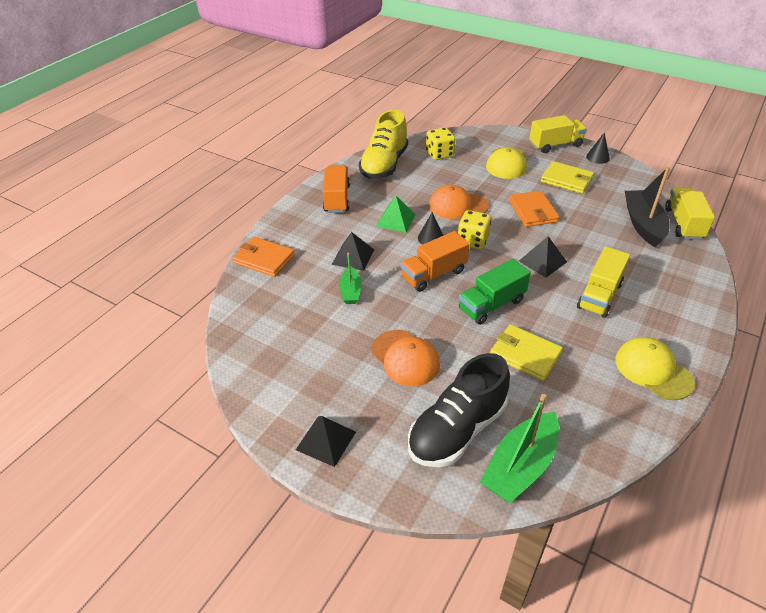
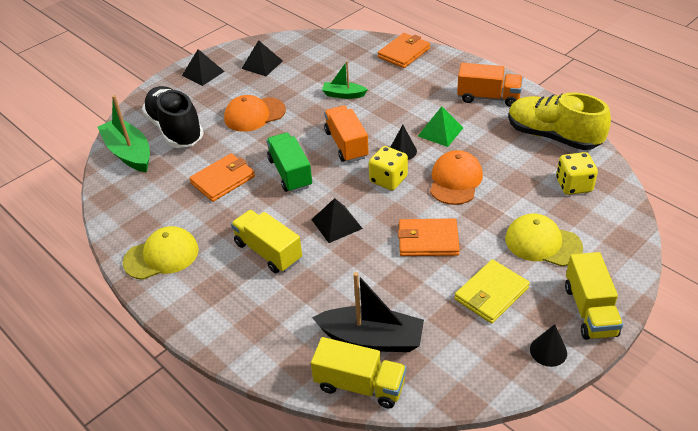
camera: 105 degrees right, 0 degrees up
(353, 256) = (390, 100): black pyramid -> black pyramid (262, 64)
(525, 354) = (223, 180): yellow wallet -> orange wallet

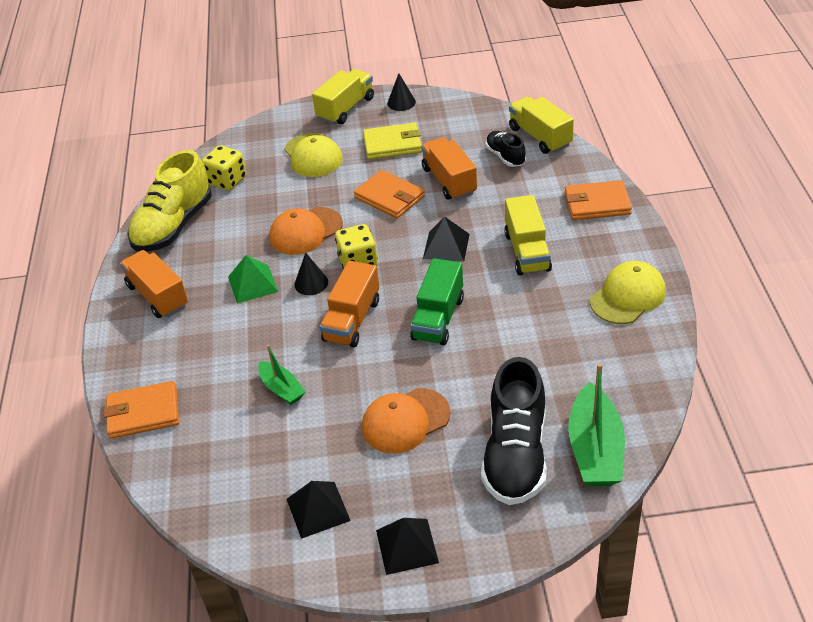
camera: 140 degrees left, 0 degrees up
(161, 256) = (628, 296): yellow cap -> yellow cap turned 120 degrees clockwise
(223, 180) = (511, 348): orange wallet -> orange wallet (597, 203)
(254, 114) = (405, 421): orange cap -> orange cap turned 135 degrees clockwise
(371, 339) = (505, 156): black boat -> black shoe
(396, 282) = (449, 181): none -> orange truck
(553, 136) = (173, 226): yellow shoe -> yellow shoe turned 45 degrees clockwise

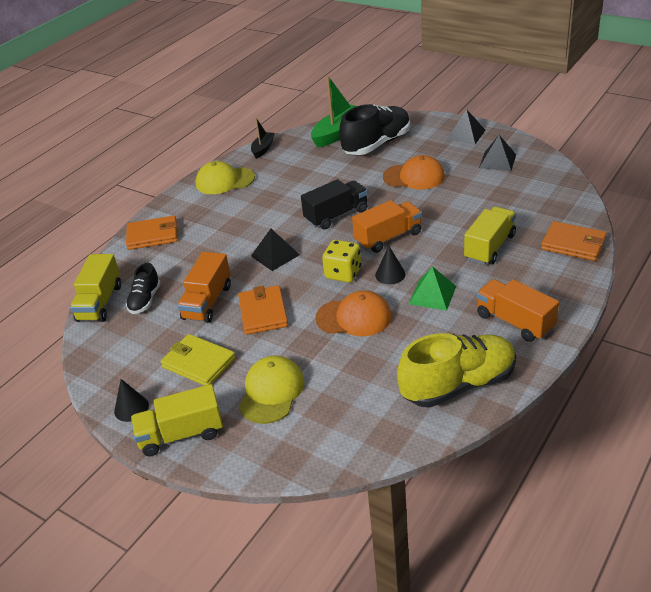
camera: 140 degrees left, 5 degrees down
(158, 296) = (515, 322): orange truck -> orange truck turned 135 degrees clockwise
(227, 181) = (371, 410): yellow dice -> none
(282, 389) = (470, 219): green boat -> none
(438, 318) = (336, 215): green truck -> black truck
(527, 252) = (235, 227): yellow truck -> yellow truck (489, 247)
(597, 203) = (153, 235): orange wallet -> orange wallet turned 45 degrees counterclockwise
(657, 366) = (263, 149): none -> black boat

